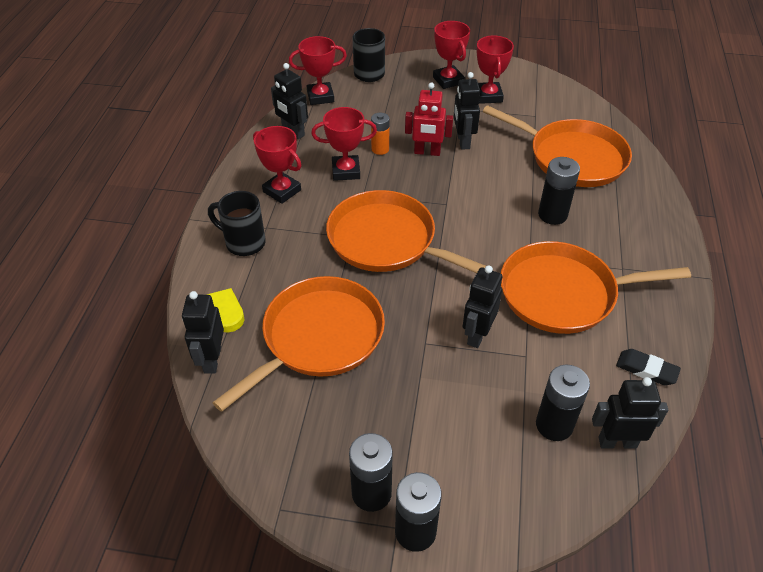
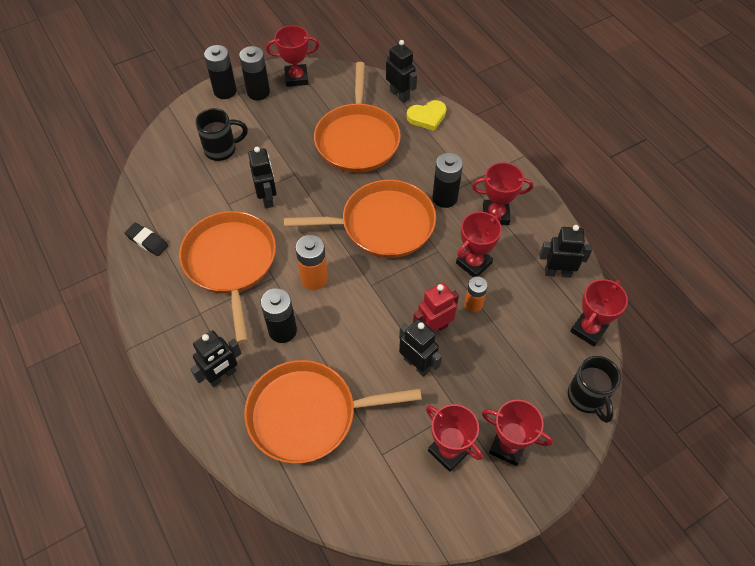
camera: 140 degrees right, 10 degrees up
(243, 243) = (469, 163): black mug -> black mug (222, 149)
(301, 480) = (296, 78): none -> red trophy
(492, 235) = (314, 278): none -> orange battery
(554, 425) = (187, 175): black battery -> black battery (445, 198)
(563, 293) = (231, 263): orange pan -> orange pan turned 60 degrees counterclockwise
(617, 442) = (146, 187): black robot -> black robot (222, 376)
(646, 370) = (147, 241): black eraser -> black eraser turned 45 degrees clockwise

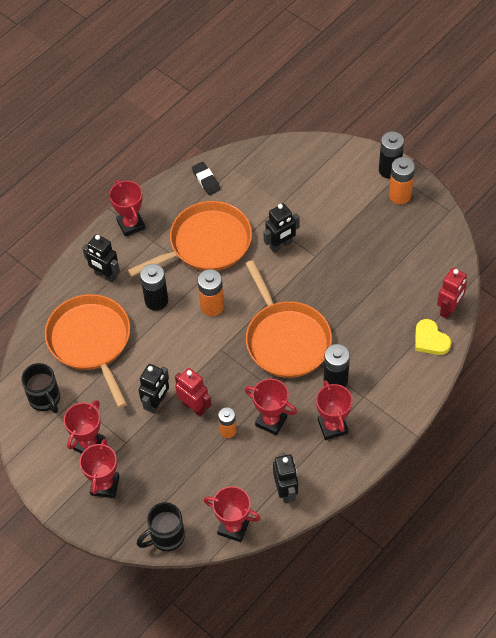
camera: 75 degrees right, 0 degrees up
(147, 241) = (206, 180): black eraser -> black eraser turned 45 degrees counterclockwise
(222, 149) = (320, 193): black mug -> black mug (45, 399)
(258, 92) = (399, 195): black battery -> orange battery
(296, 78) = (432, 218): red trophy -> red trophy (131, 225)
(357, 139) = (377, 291): orange pan -> none
(400, 95) = (449, 309): black robot -> red robot

